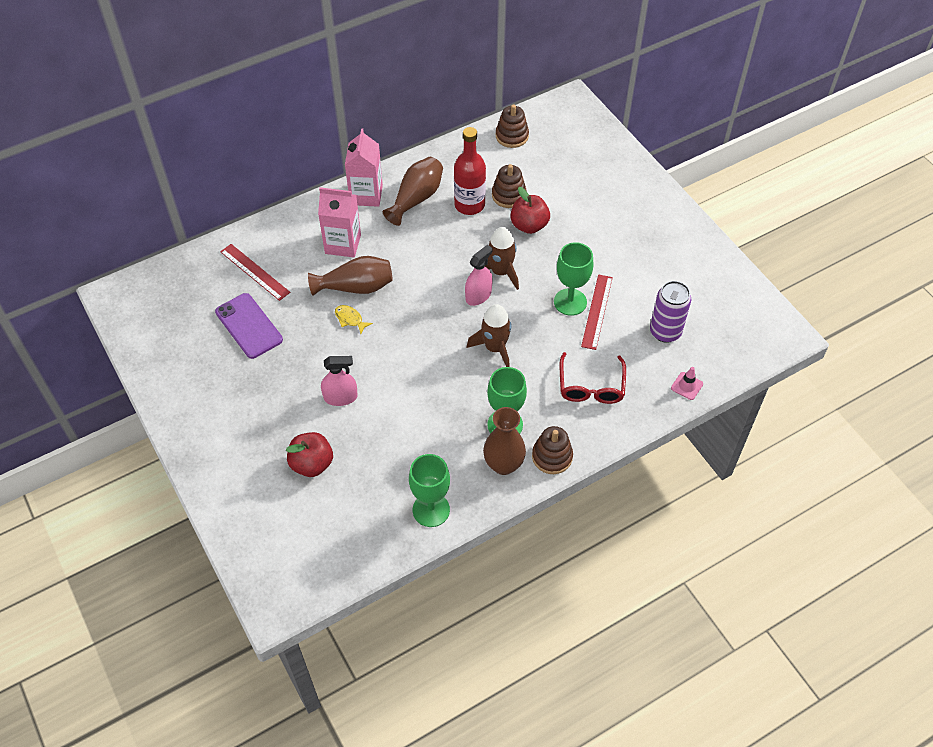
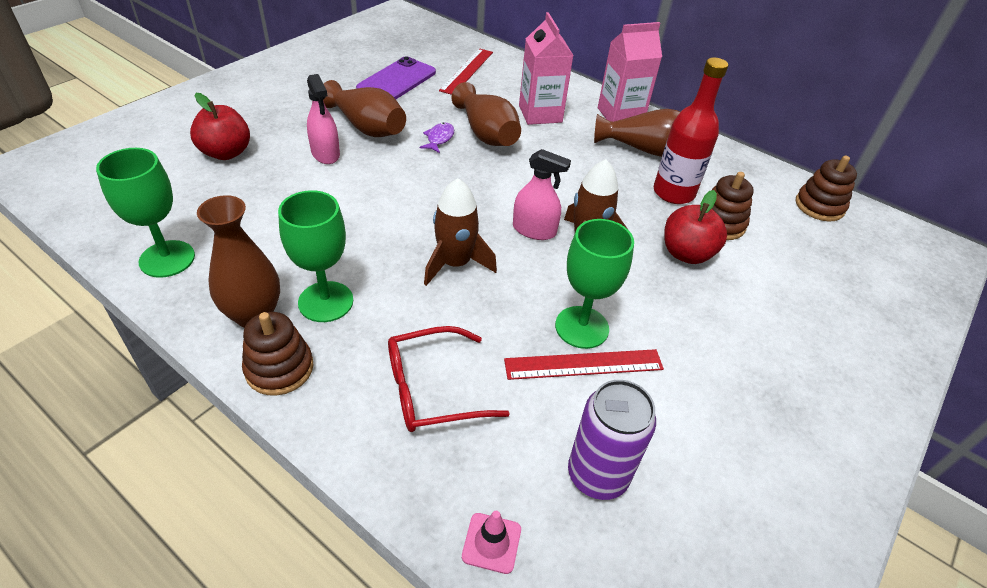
camera: 65 degrees right, 10 degrees down
(314, 362) = (367, 127): none -> brown vase
(350, 319) = (439, 139): yellow fish -> purple fish

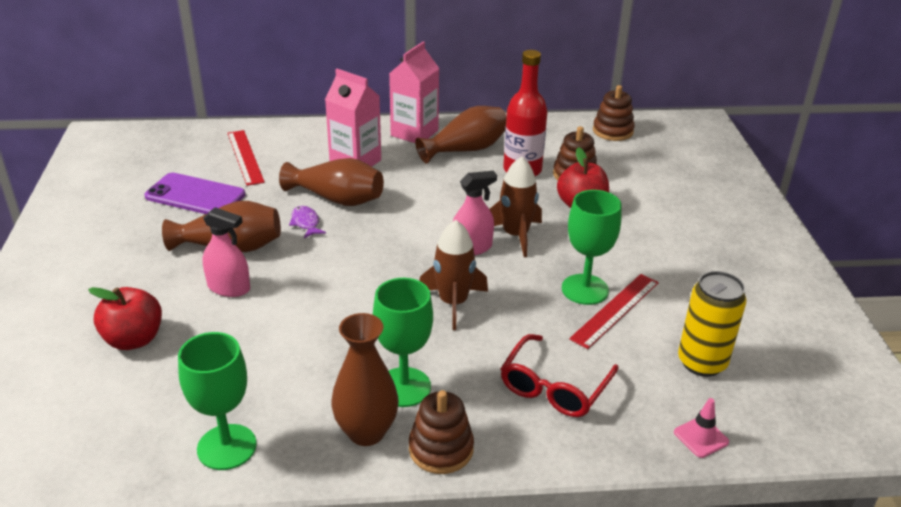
camera: 40 degrees left, 10 degrees down
(397, 80) = (195, 196): purple phone -> purple phone turned 60 degrees counterclockwise
(597, 475) = (702, 362): purple can -> yellow can

